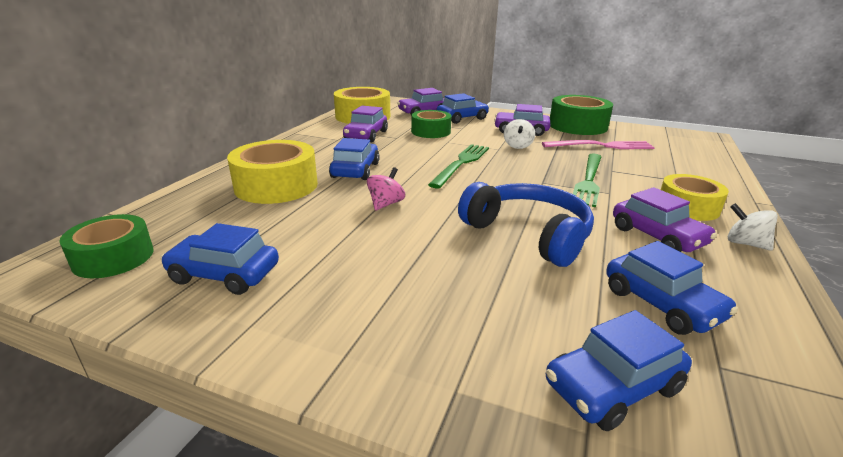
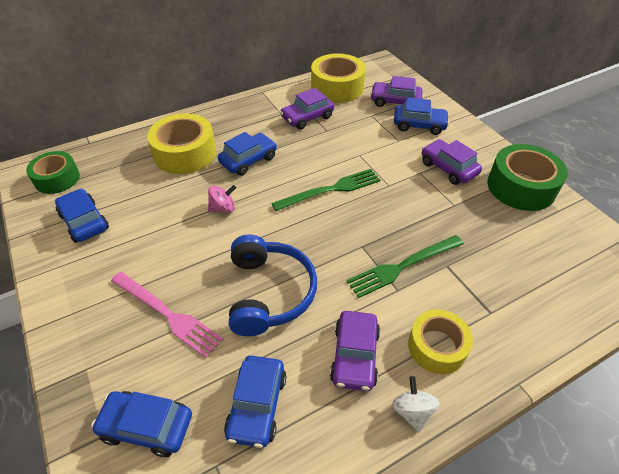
camera: 40 degrees right, 20 degrees up
(431, 131) = (364, 134): green tape -> none
(517, 146) = (411, 189): white spinning top -> none
(601, 146) = (494, 229): pink fork -> pink fork (167, 314)

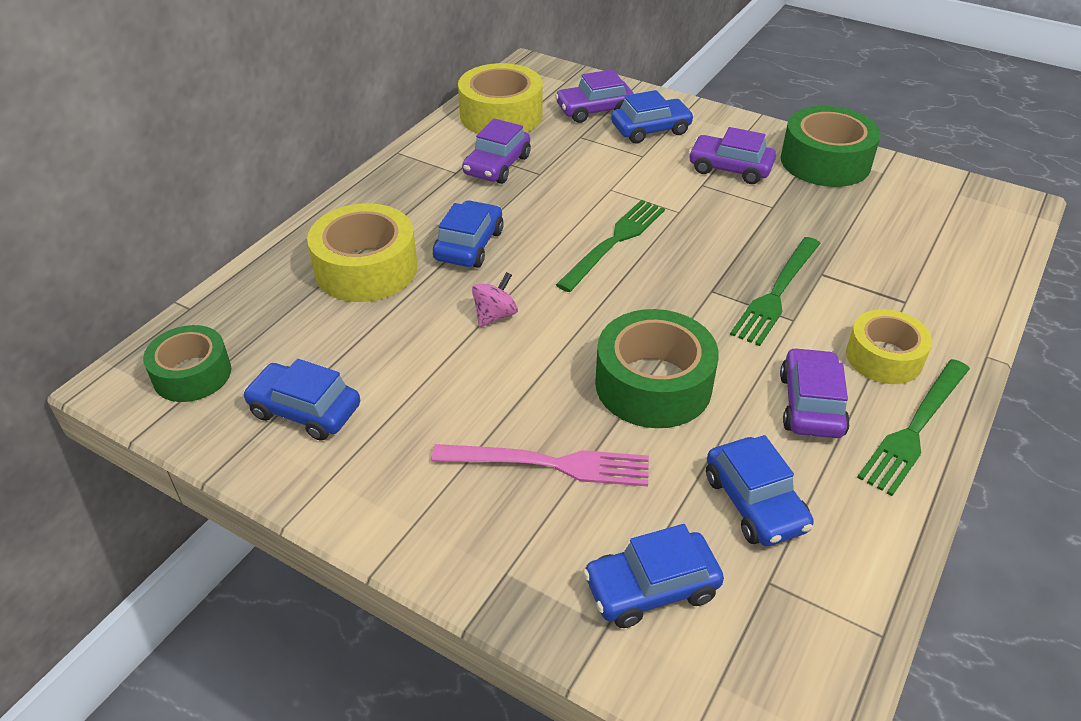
camera: 30 degrees left, 5 degrees down
(269, 292) = (653, 384): blue headphones -> green tape
(355, 356) = (811, 404): purple car -> purple car turned 150 degrees counterclockwise
(412, 411) = (915, 428): white spinning top -> green fork

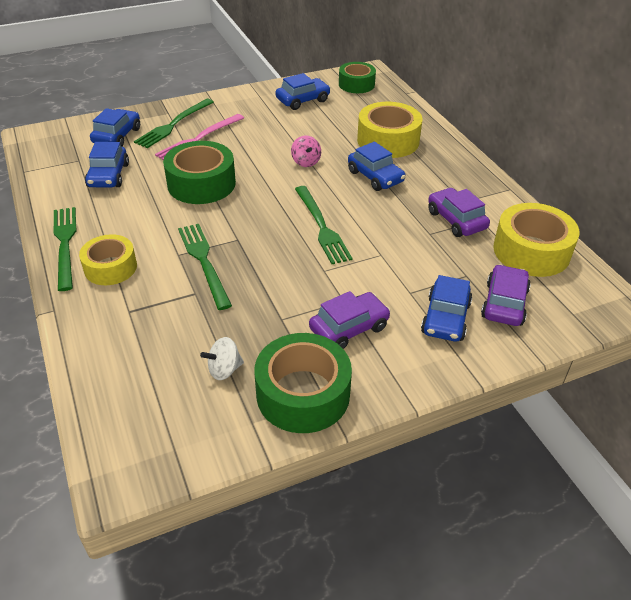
camera: 125 degrees right, 0 degrees up
(538, 532) = (173, 124): none -> green fork
(755, 502) = (108, 175): blue car -> blue car turned 105 degrees counterclockwise
(811, 404) = (124, 221): purple car -> none
(866, 208) = (224, 370): none -> white spinning top

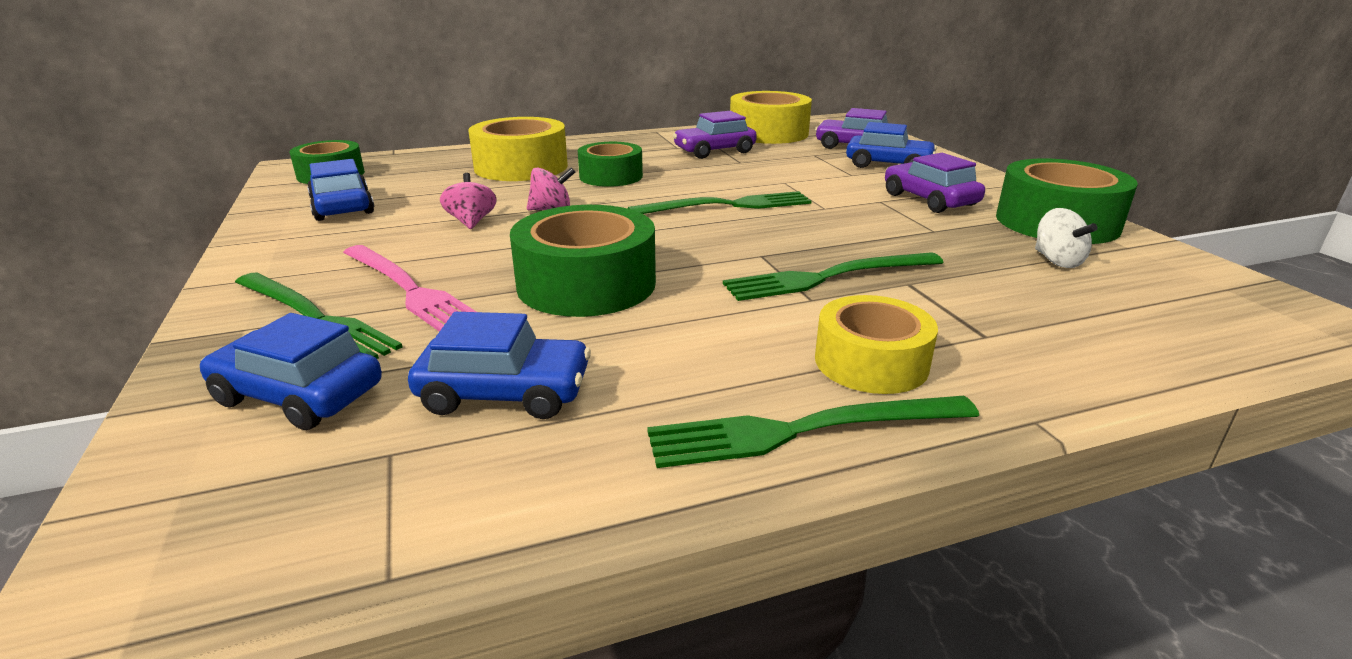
camera: 85 degrees left, 15 degrees down
(283, 140) = (471, 222): none -> pink spinning top
(375, 176) = (611, 176): blue car -> green tape

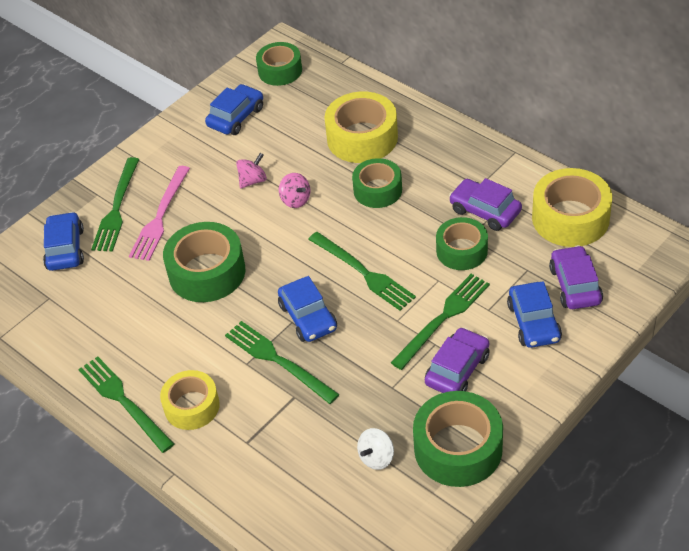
camera: 65 degrees right, 20 degrees up
(505, 392) = (99, 303): blue car -> blue car (308, 317)
(755, 167) = (462, 250): none -> green tape
(845, 190) = (443, 319): none -> green fork

